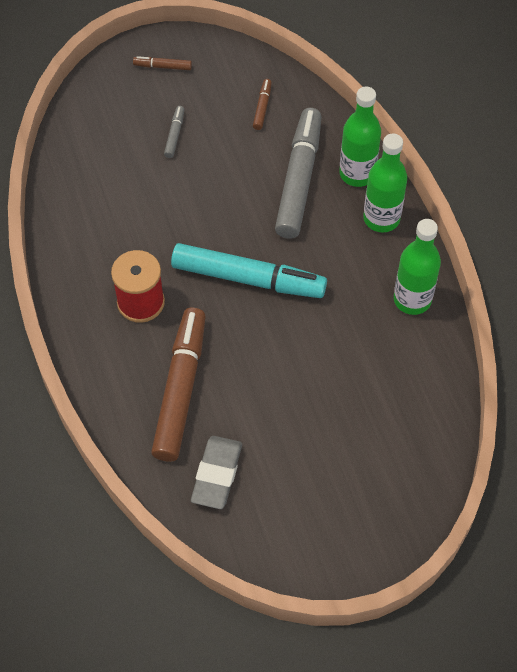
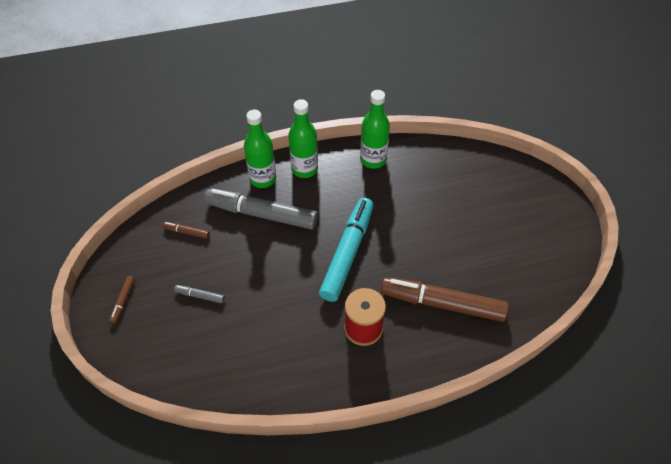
camera: 85 degrees left, 5 degrees down
(217, 474) = (511, 284): grey eraser -> none

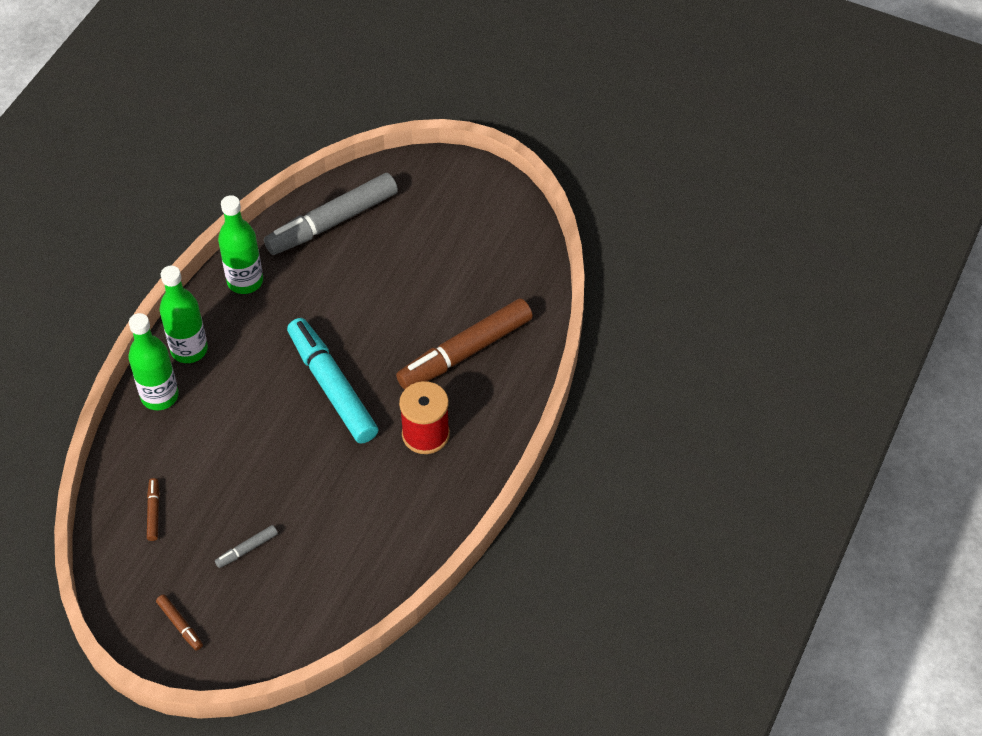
camera: 50 degrees left, 0 degrees up
(186, 232) = (153, 512): brown marker -> brown marker turned 120 degrees clockwise
(262, 214) = (205, 428): grey marker -> grey marker (333, 222)

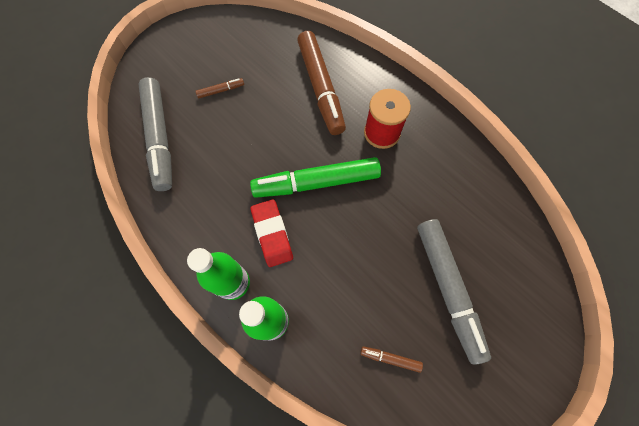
camera: 70 degrees left, 15 degrees up
(180, 624) = (508, 364): brown marker -> brown marker (221, 90)
(245, 281) = (184, 218): green bottle -> none
(247, 549) = (448, 288): grey marker -> grey marker, size x2.41
(254, 365) = (272, 234): none -> red eraser
(332, 387) = (316, 182): turquoise marker -> green marker

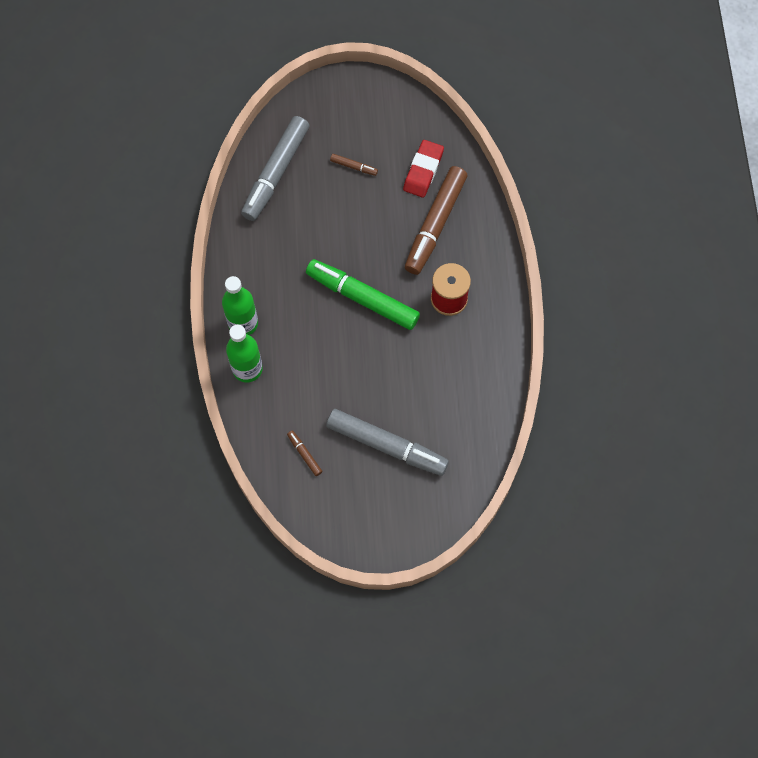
camera: 40 degrees right, 0 degrees up
(272, 234) = (297, 311): red eraser -> red eraser (423, 171)
(448, 288) = (386, 445): grey marker -> grey marker turned 90 degrees counterclockwise

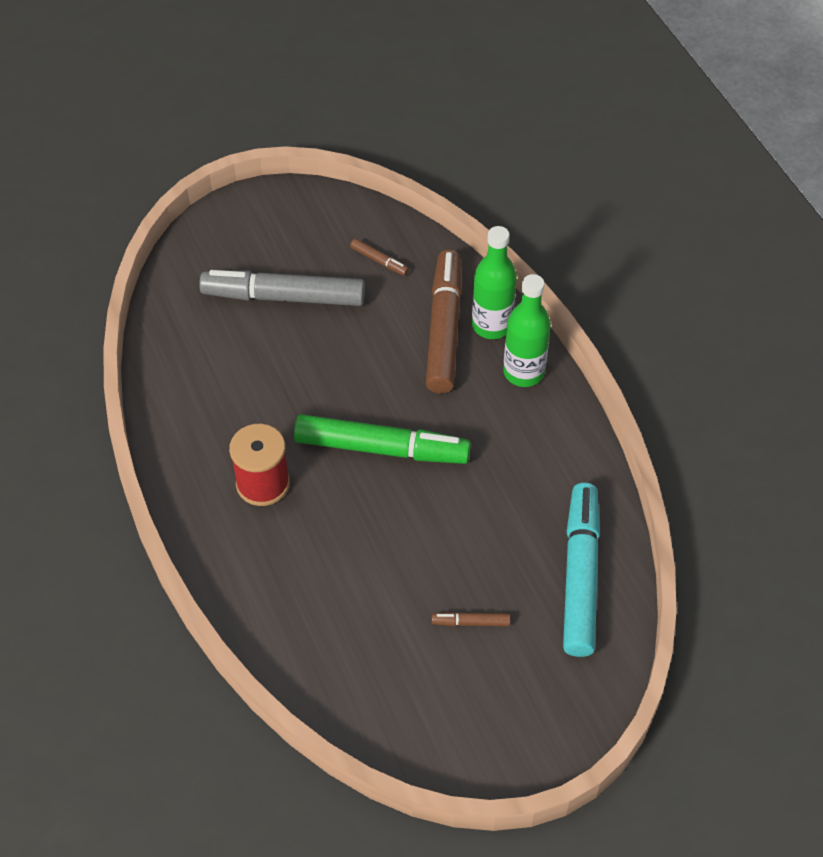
camera: 160 degrees right, 15 degrees down
(276, 173) = (580, 576): grey marker -> turquoise marker
(423, 171) = (363, 650): red eraser -> none
(435, 224) = (316, 577): brown marker -> brown marker (444, 329)

